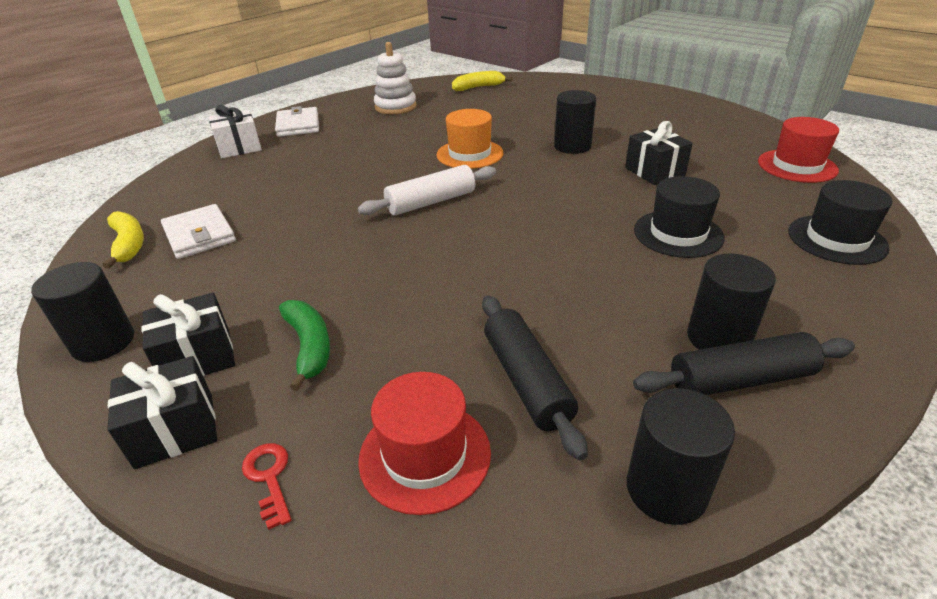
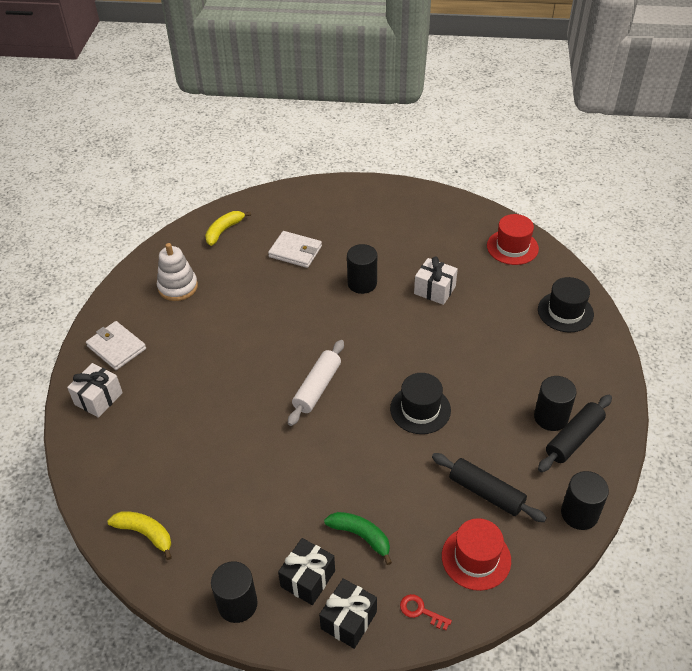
camera: 35 degrees left, 10 degrees up
(199, 235) = (187, 498): white wallet -> white wallet (295, 251)
(469, 154) = (297, 324): orange hat -> none
(654, 172) = (434, 290): black gift -> white gift
(678, 234) = (485, 346): black hat -> black hat (420, 409)

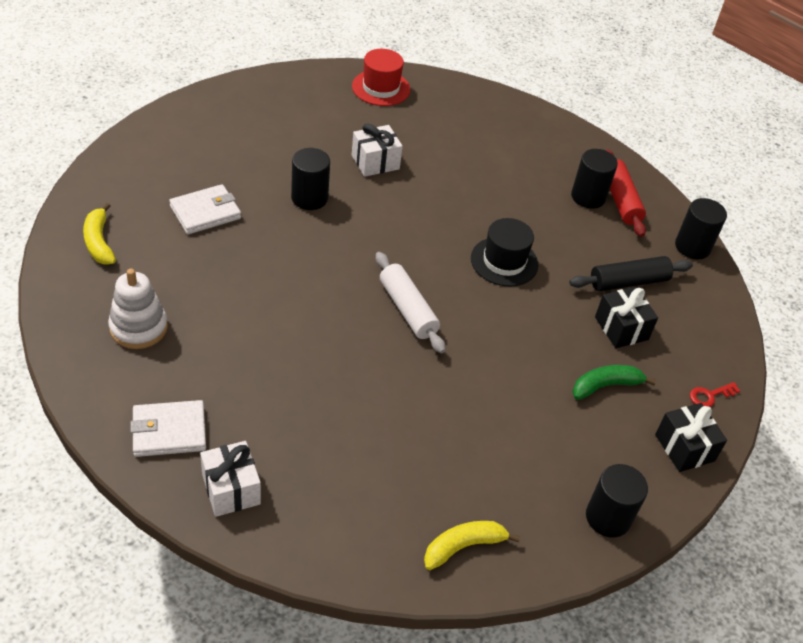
camera: 60 degrees left, 0 degrees up
(308, 579) = (621, 449): black gift -> black gift (621, 328)
(476, 558) = (686, 330): red hat -> none
(565, 312) = (488, 113): black hat -> none
(574, 438) = (620, 200): black rolling pin -> red rolling pin

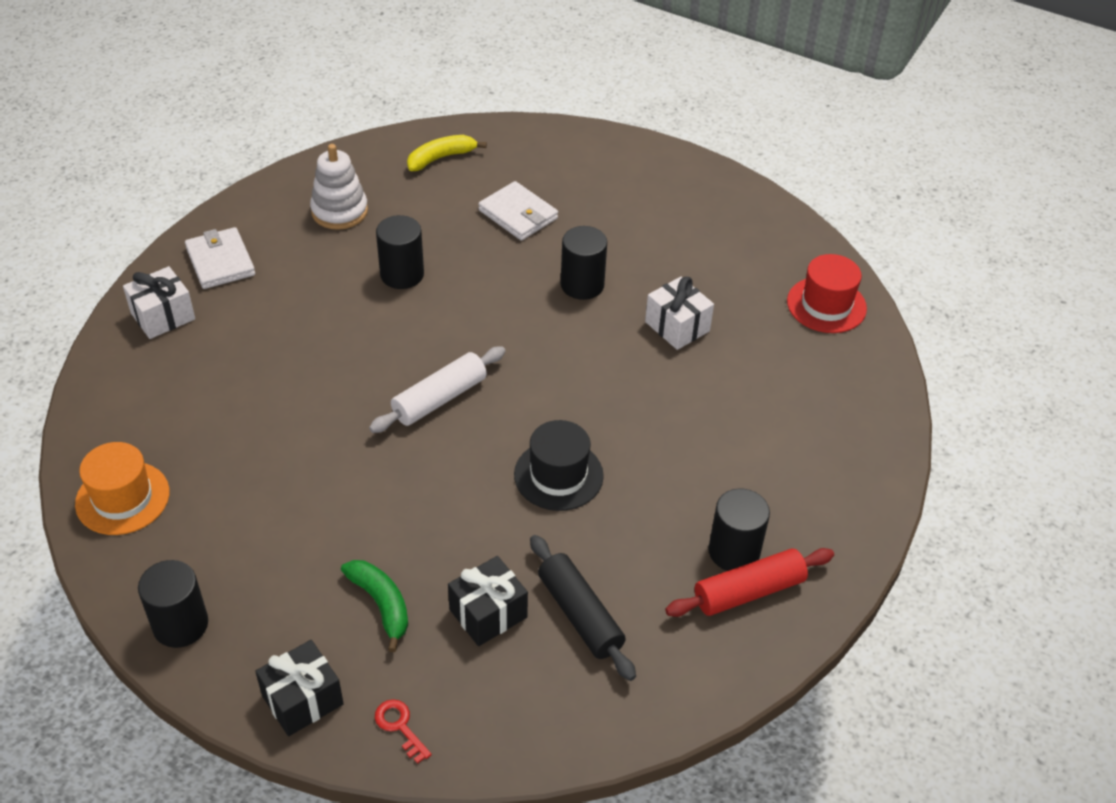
camera: 80 degrees right, 0 degrees up
(463, 547) = (122, 498): yellow banana -> orange hat
(692, 247) = (692, 692): black cylinder -> black cylinder (402, 274)

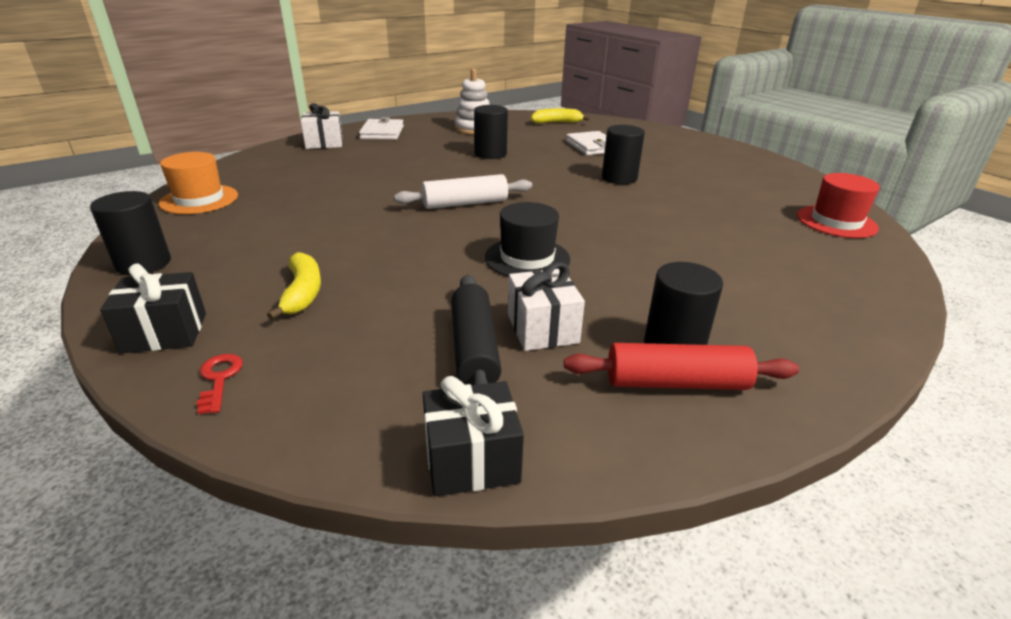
camera: 25 degrees right, 15 degrees down
(381, 604) = (302, 293): green banana -> yellow banana
(488, 613) = (387, 323): black gift -> black gift (472, 460)
(677, 326) = (687, 208): white gift -> white gift (542, 329)

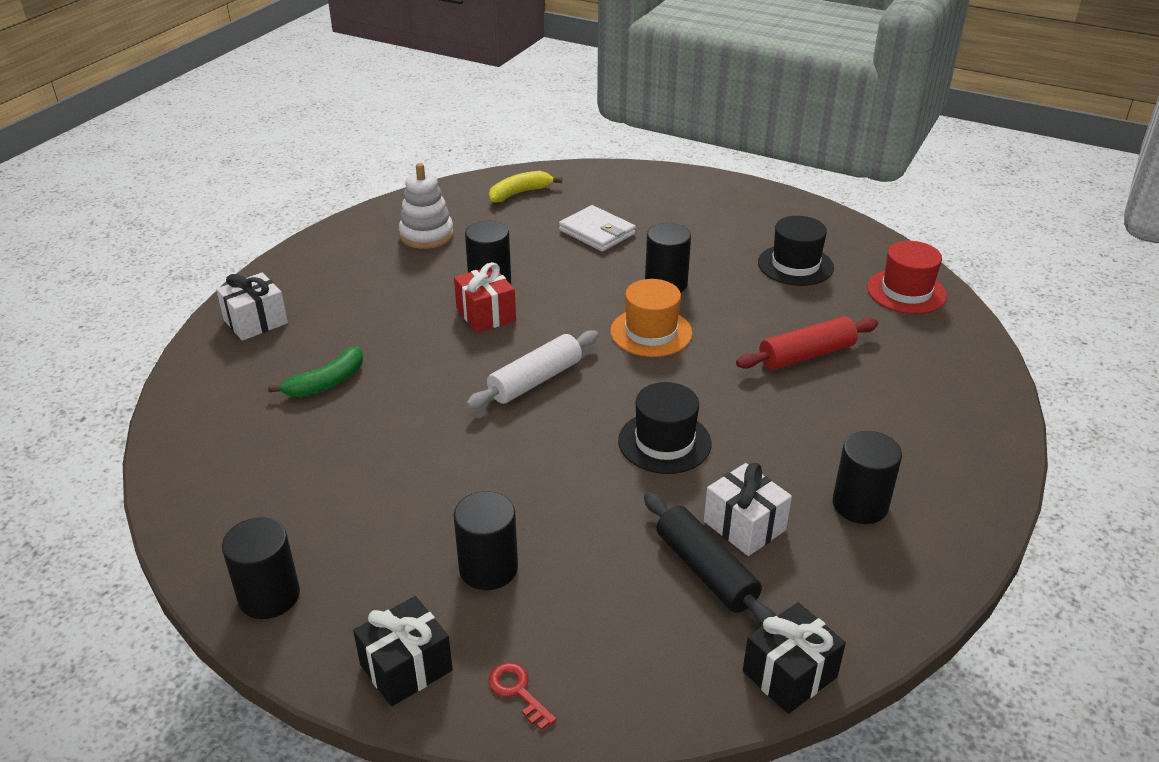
camera: 25 degrees left, 5 degrees up
(199, 199) = (210, 478): orange hat -> orange hat (651, 332)
(302, 293) = (488, 568): yellow banana -> black cylinder
(327, 175) = (326, 383): none -> green banana
(382, 133) = (313, 277): white wallet -> none
(469, 167) = (486, 314): none -> red gift
(676, 383) = (883, 542): red rolling pin -> red rolling pin (806, 355)
(740, 189) = (795, 265): none -> black hat

